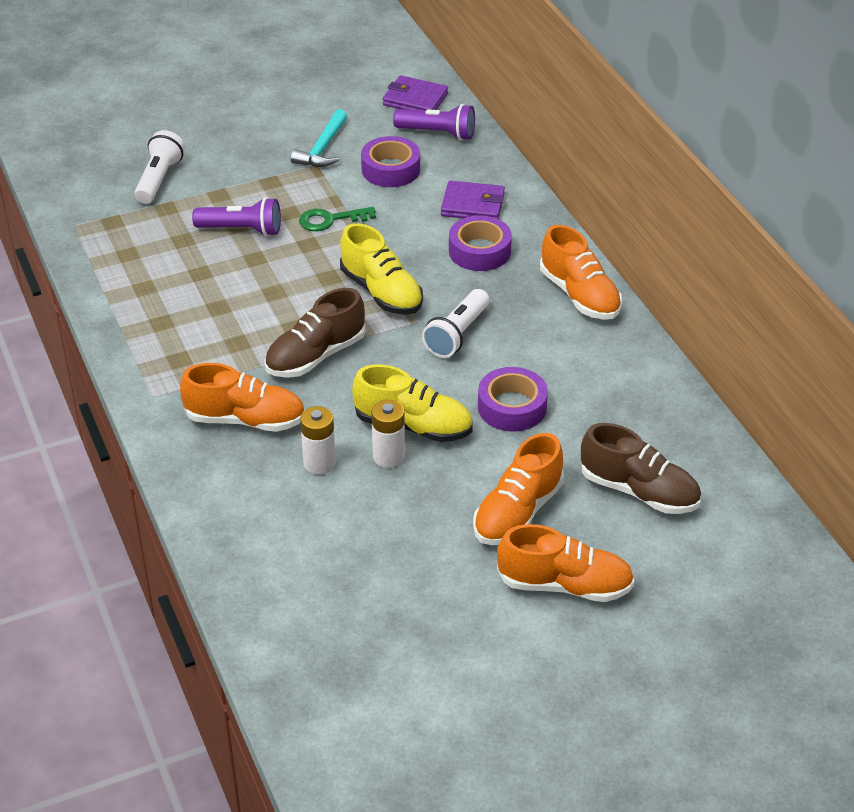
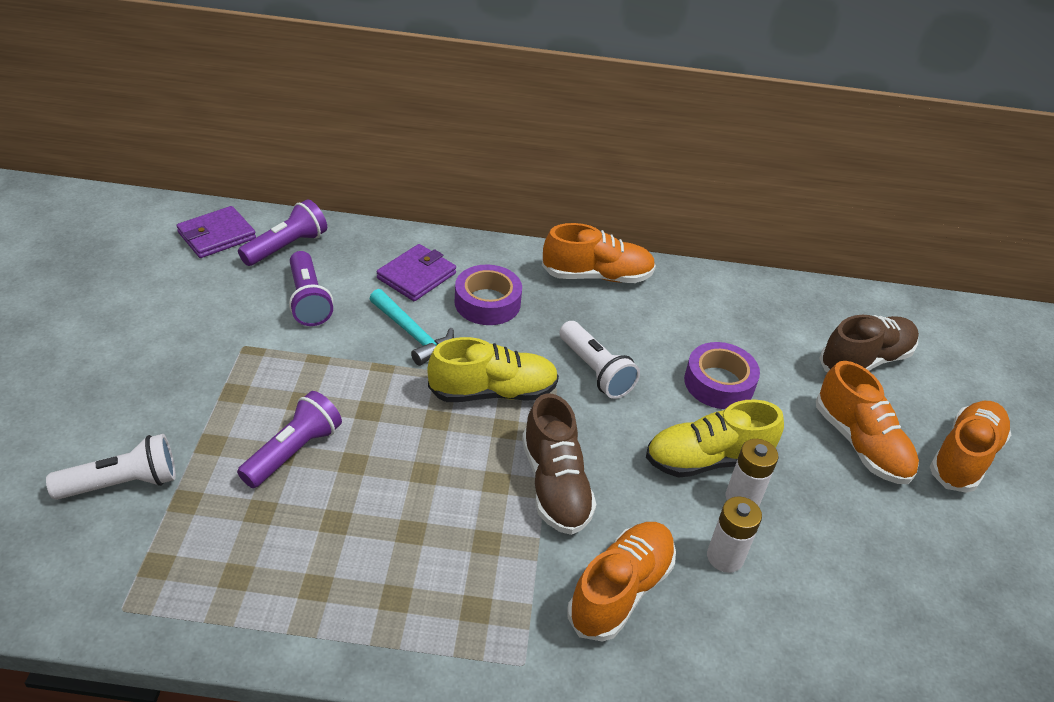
camera: 65 degrees left, 0 degrees up
(159, 179) = (122, 483): white flashlight -> white flashlight turned 120 degrees clockwise
(323, 148) = (221, 329): turquoise hammer -> turquoise hammer (412, 334)
(330, 220) = (345, 376): green key -> none
(390, 169) = (308, 300): purple tape -> purple flashlight
(413, 426) = (707, 460): yellow shoe -> yellow shoe turned 150 degrees counterclockwise

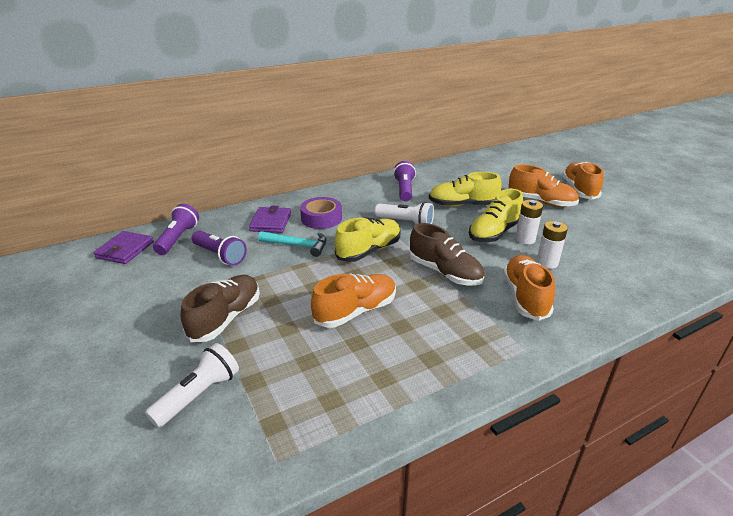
camera: 30 degrees left, 10 degrees down
(293, 452) = (293, 324): purple flashlight -> purple flashlight (404, 190)
(597, 276) = (361, 189): orange shoe -> orange shoe (355, 311)
(719, 383) = (462, 205): purple tape -> yellow shoe
(865, 360) = (505, 175): brown shoe -> brown shoe (226, 318)

